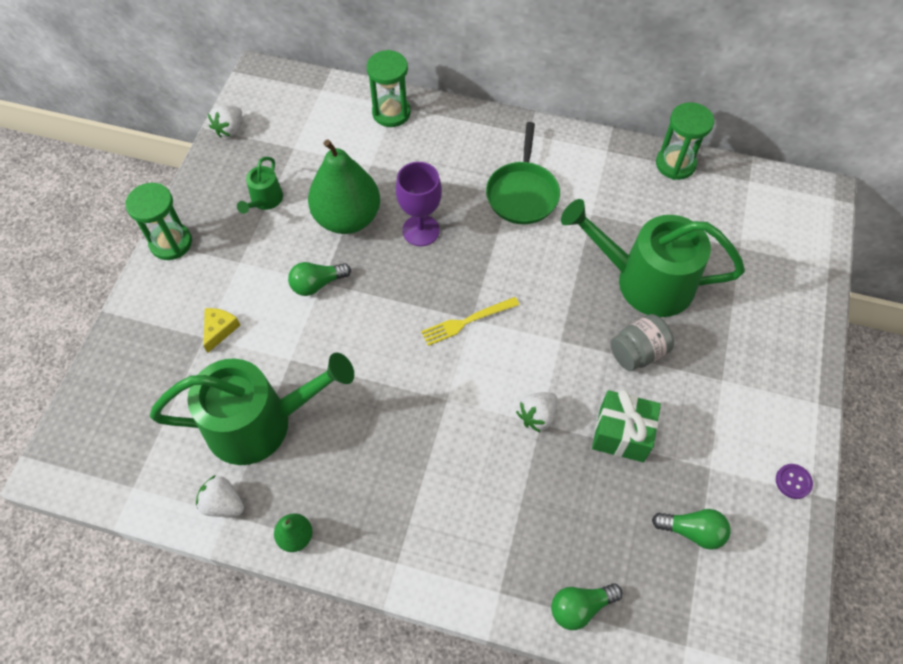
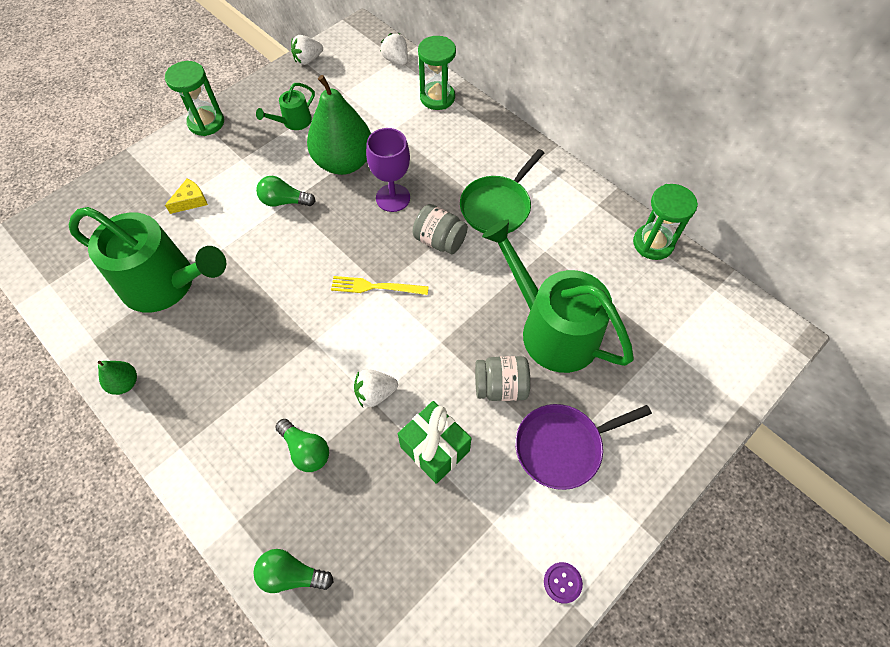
camera: 30 degrees right, 0 degrees up
(223, 503) = (96, 329): white strawberry -> white strawberry (396, 60)
(493, 250) = (439, 240): none -> grey jar
(692, 531) = (435, 570): green light bulb -> green light bulb (306, 450)
(720, 374) = (563, 446): none -> purple pan

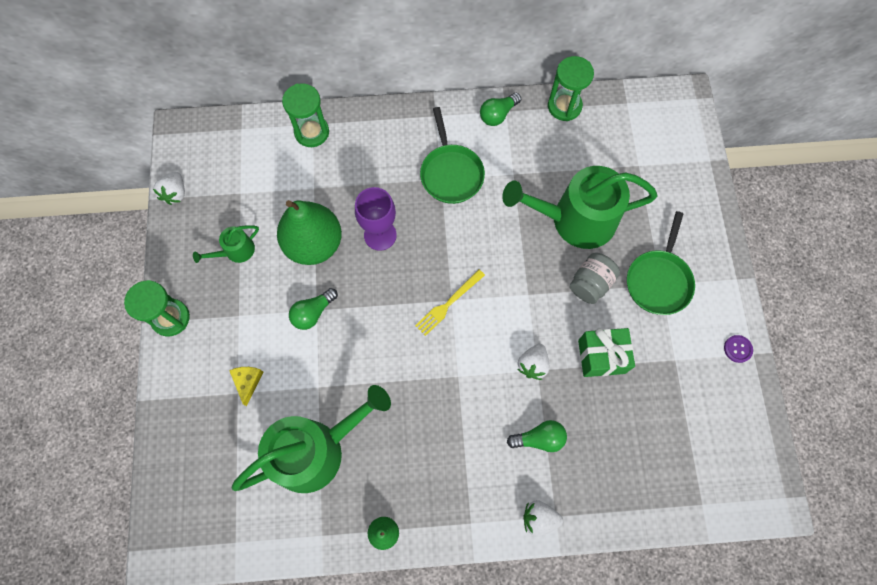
camera: 50 degrees left, 10 degrees up
(291, 575) = (618, 504): green light bulb -> green light bulb (498, 115)
(294, 122) = (236, 251): green watering can -> green watering can turned 60 degrees clockwise
(396, 60) = (242, 130): white strawberry -> white strawberry (539, 518)
(439, 240) = (446, 233): grey jar -> none
(563, 446) = (658, 280): purple pan -> green pan

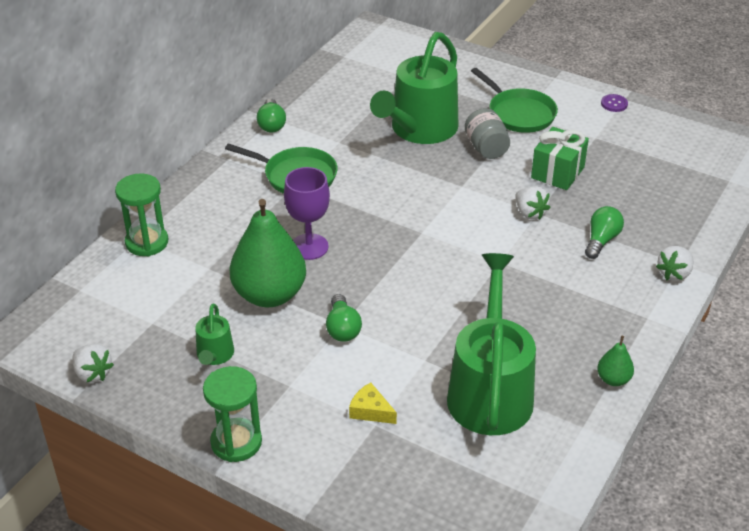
camera: 55 degrees left, 30 degrees down
(448, 303) = (423, 235): yellow fork -> none
(564, 106) = (308, 87): green hourglass -> none

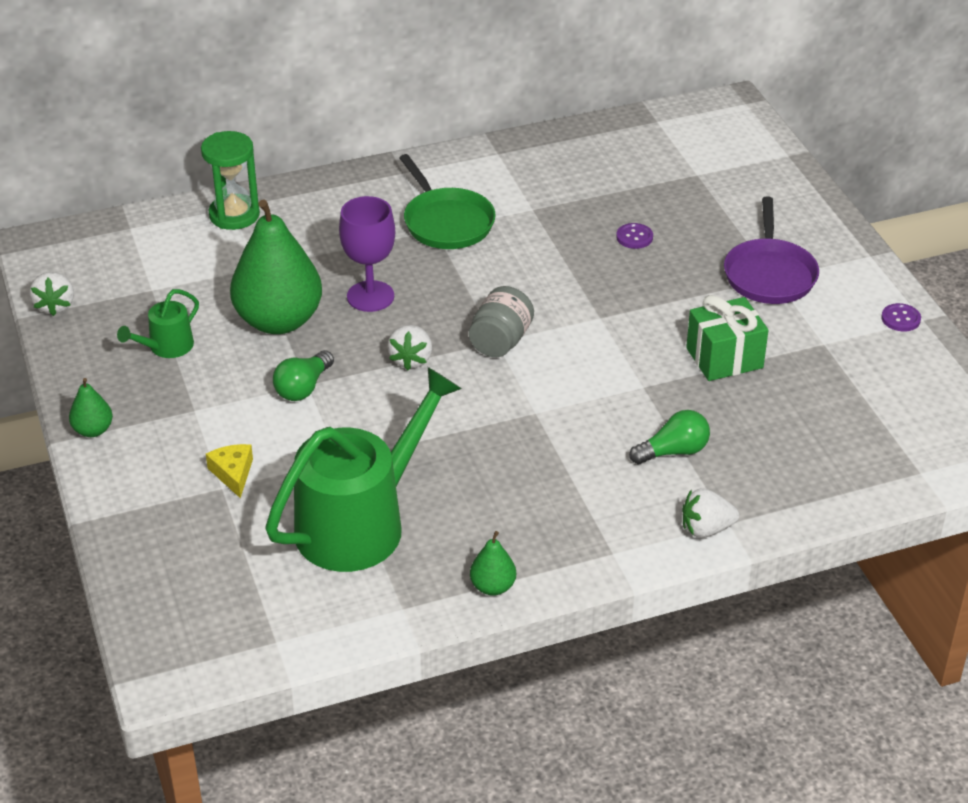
camera: 40 degrees right, 0 degrees up
(236, 442) = (93, 430): green hourglass -> green pear
(271, 124) = (489, 158): green light bulb -> none
(419, 129) = (634, 237): green watering can -> purple button
(486, 148) = (680, 292): grey jar -> grey jar (500, 341)
(519, 113) = (769, 274): green pan -> purple pan
(530, 213) = (634, 382): white strawberry -> white strawberry (411, 359)

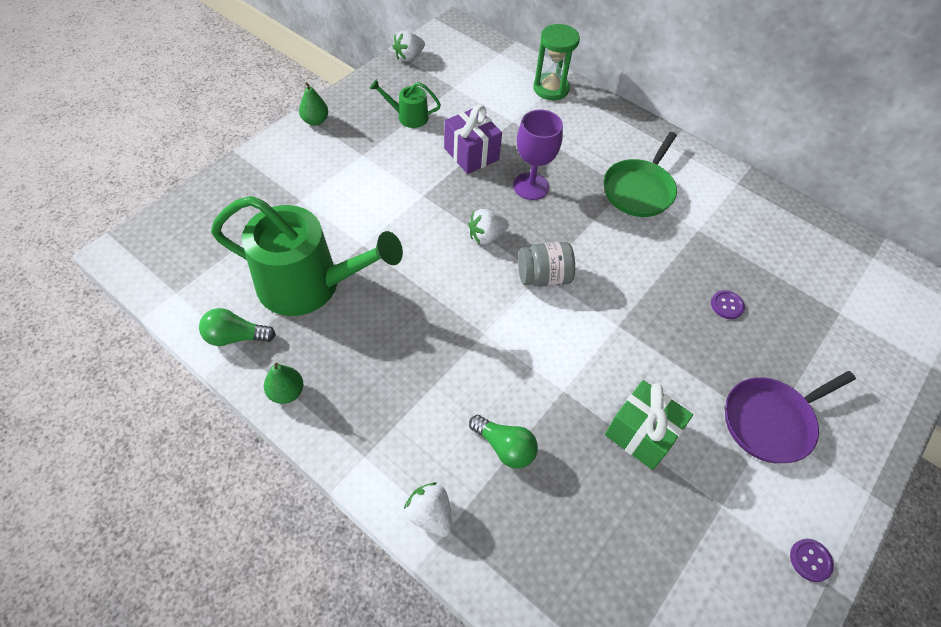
camera: 55 degrees right, 15 degrees up
(233, 473) = (317, 199): yellow cheese -> none
(279, 321) = (471, 154): green pear -> purple gift
(303, 387) = (418, 195): green light bulb -> green light bulb (236, 337)

